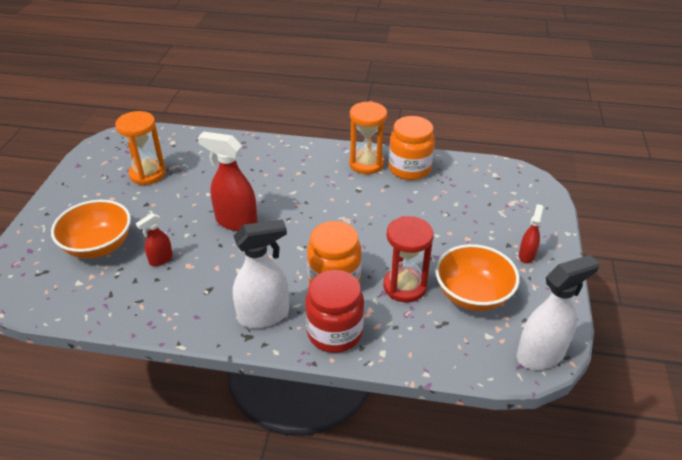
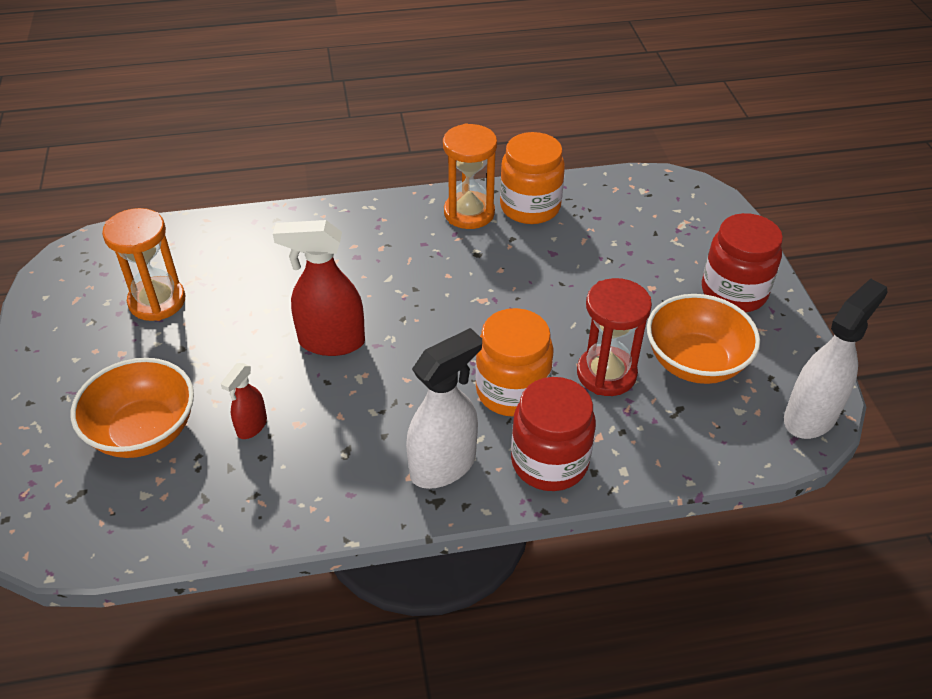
camera: 20 degrees left, 5 degrees up
(526, 255) = (733, 292): red spray bottle -> red jar

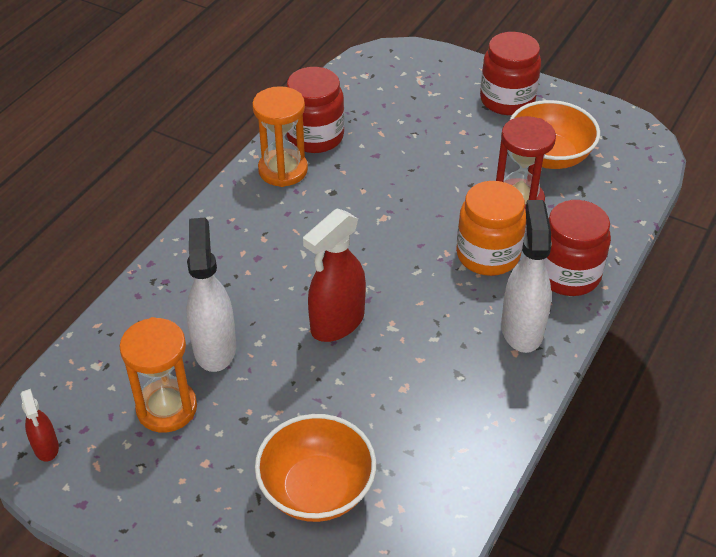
camera: 50 degrees left, 0 degrees up
(251, 426) = (379, 417): red spray bottle -> red spray bottle (46, 447)
(530, 207) = (315, 136): orange jar -> red jar
(810, 416) = (640, 139): white spray bottle -> white spray bottle (215, 347)

